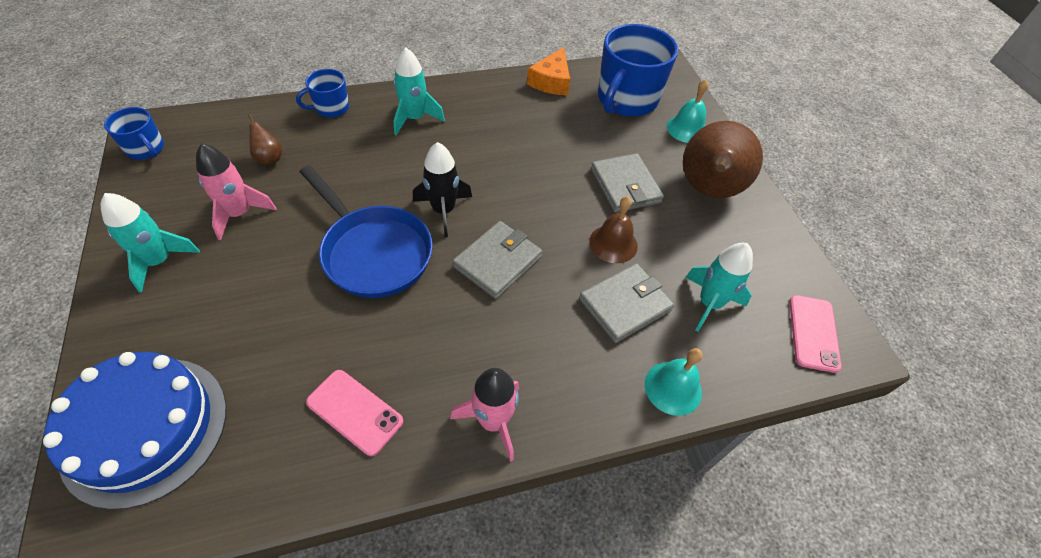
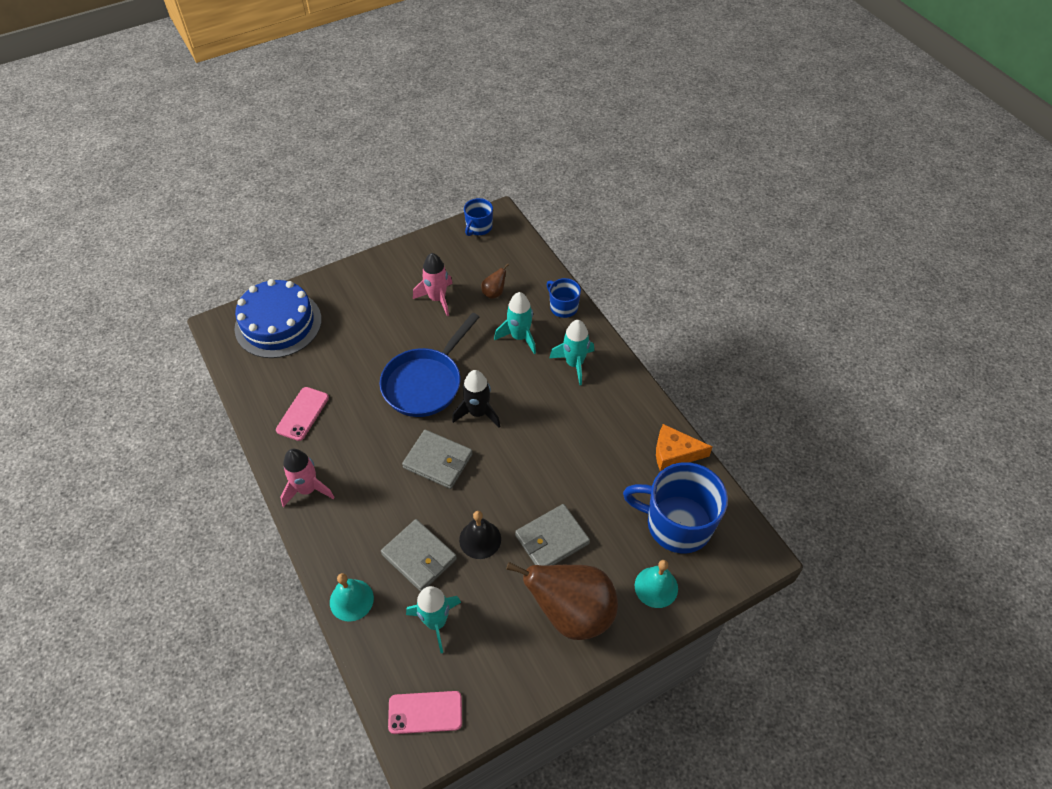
camera: 80 degrees right, 0 degrees up
(159, 261) = (388, 278): turquoise rocket -> turquoise rocket (519, 337)
(613, 243) = (480, 539): brown bell -> black bell

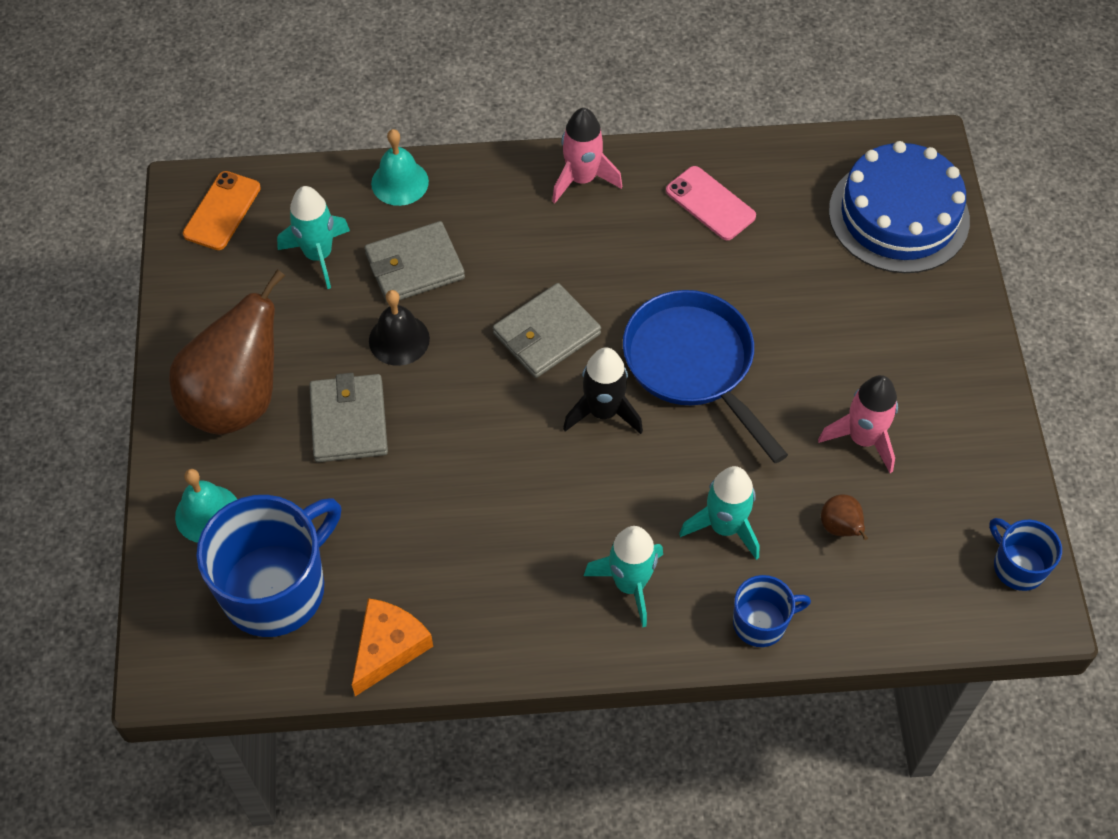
camera: 115 degrees right, 5 degrees up
(425, 712) = (222, 211): pink phone -> orange phone

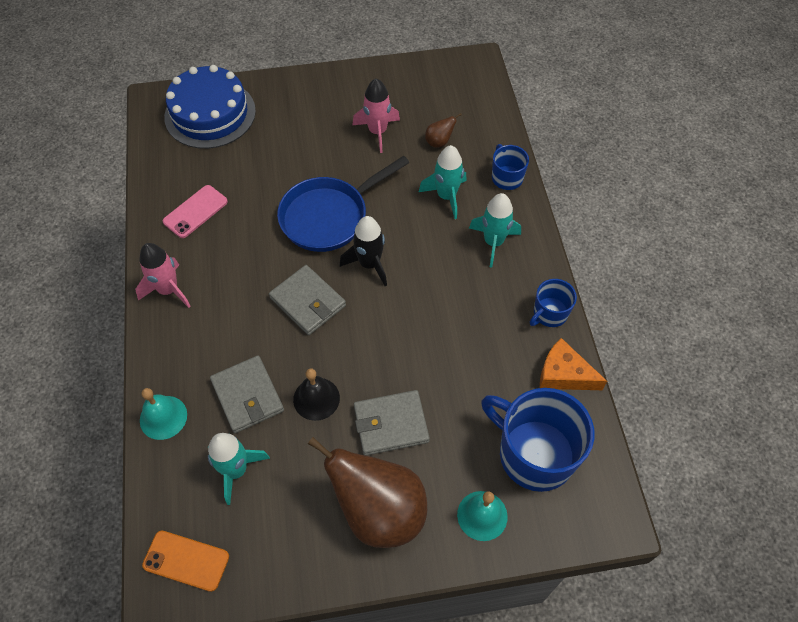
camera: 95 degrees left, 0 degrees up
(1018, 566) = (451, 68): blue mug -> blue mug (549, 313)

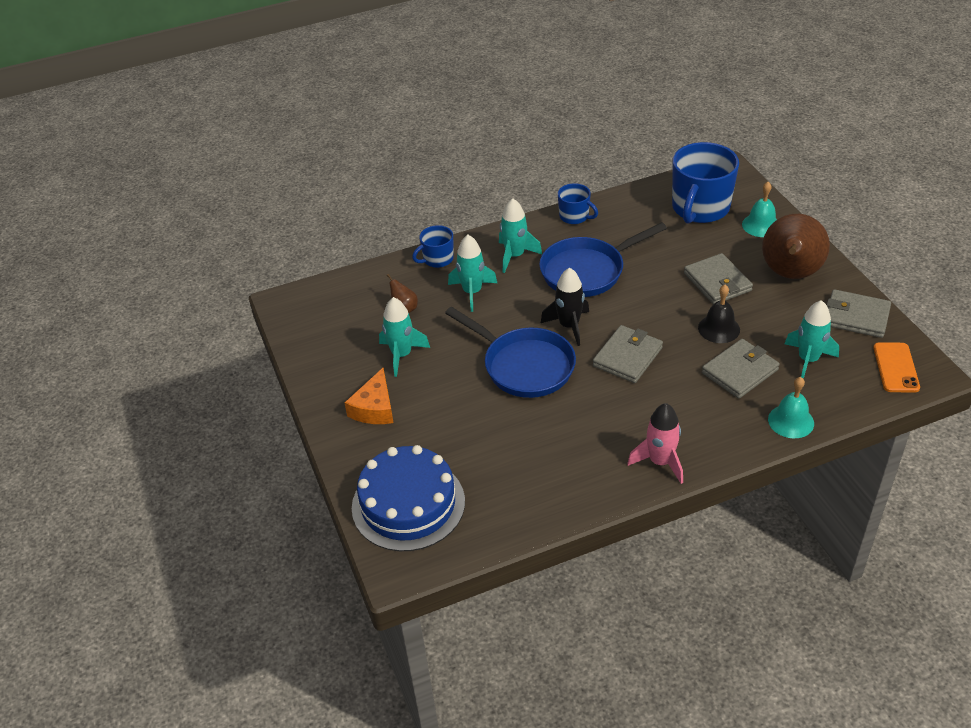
camera: 100 degrees left, 15 degrees down
(195, 212) = (555, 471): pink phone -> none
(281, 556) = (856, 316): none -> grey wallet
(377, 132) = (401, 355): pink rocket -> turquoise rocket
(449, 301) = (587, 271): none -> blue pan
(564, 374) = (626, 203): orange cheese -> orange cheese (374, 408)

